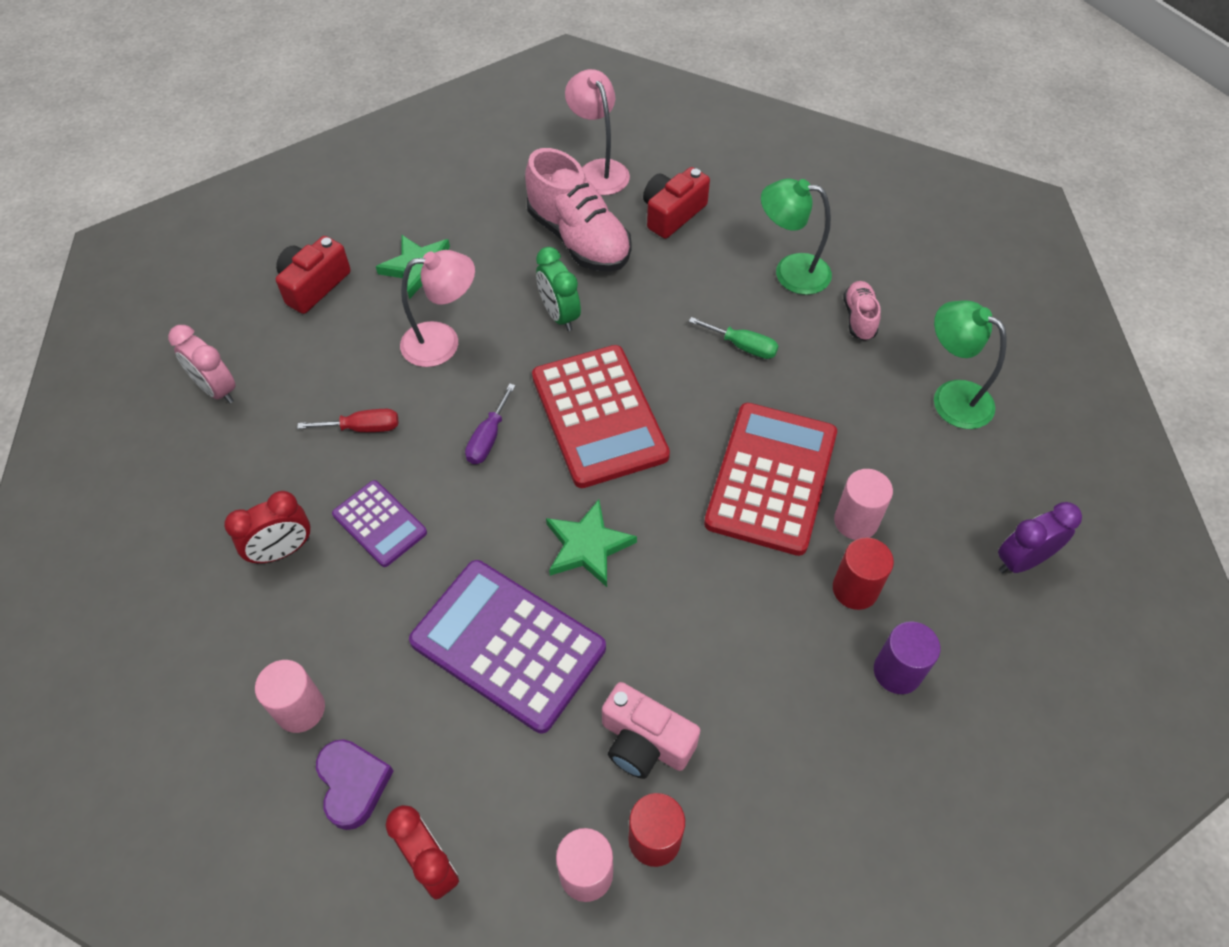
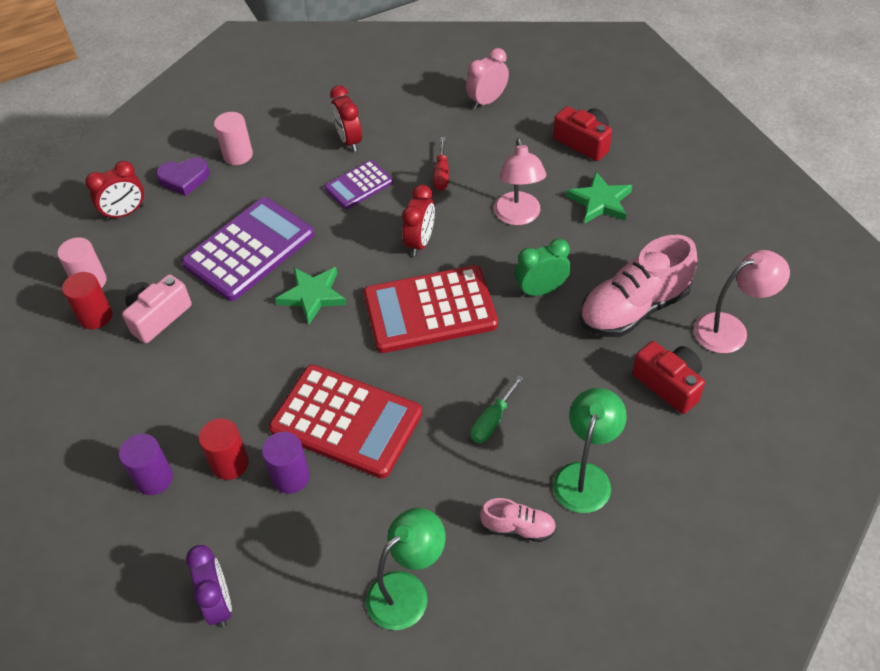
camera: 100 degrees right, 5 degrees down
(488, 438) = (420, 242): purple screwdriver -> red clock
(856, 521) = (291, 477): pink cylinder -> purple cylinder

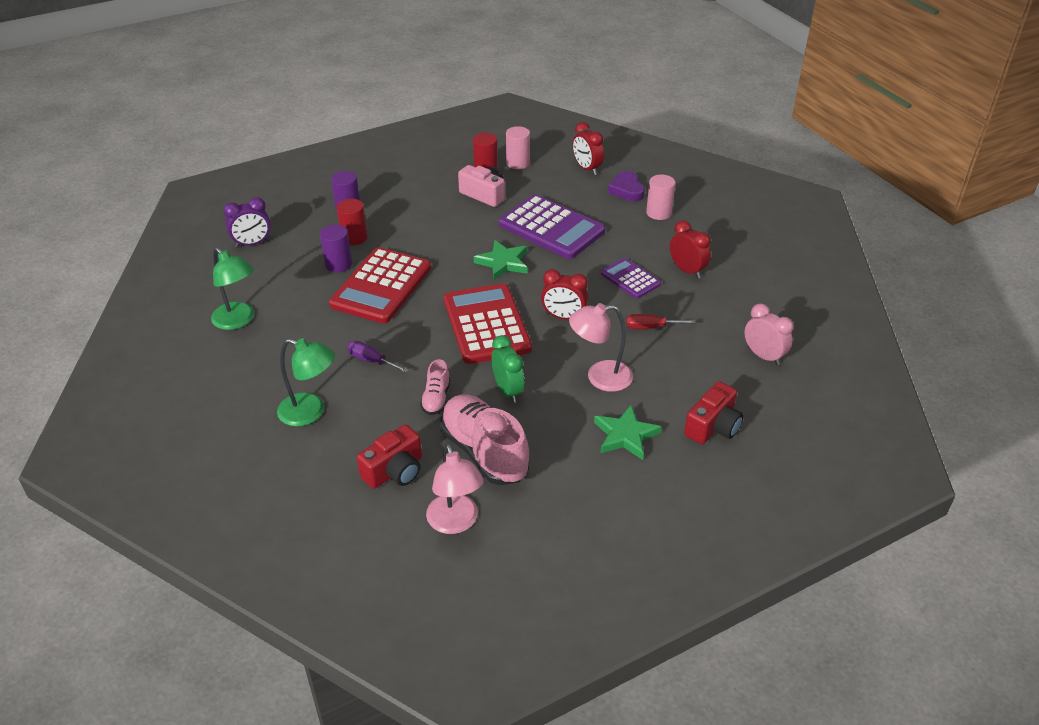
camera: 85 degrees right, 10 degrees down
(349, 141) = (687, 270): red clock -> red clock turned 75 degrees clockwise
(492, 421) = (371, 360): green screwdriver -> purple screwdriver
(518, 528) = (273, 374): pink shoe -> pink shoe (436, 399)

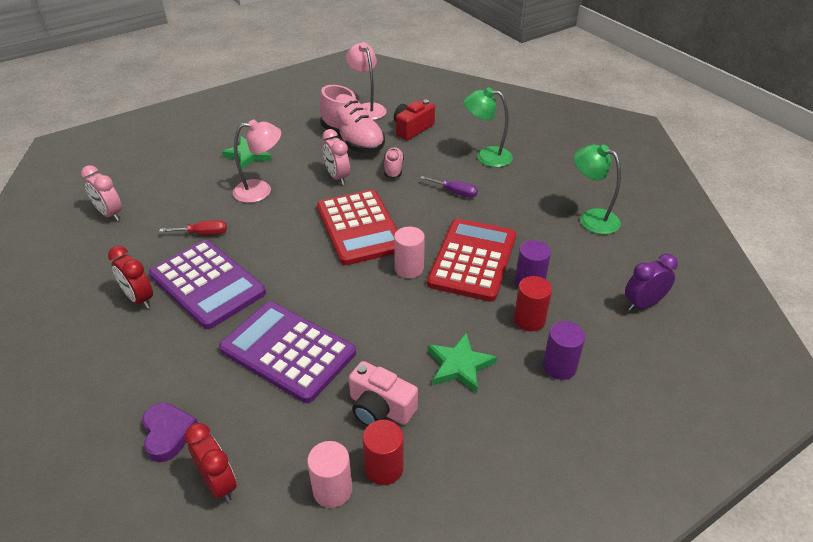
camera: 175 degrees right, 0 degrees up
(503, 262) = (347, 296): green star -> green star (459, 365)
(508, 391) = (337, 177): green clock -> pink clock
(563, 317) = (285, 239): red clock -> none
(630, 279) = (207, 284): purple calculator -> purple calculator, size x1.85
(658, 213) = (137, 388): pink cylinder -> pink cylinder (409, 268)
(713, 426) = (181, 163): red camera -> none

